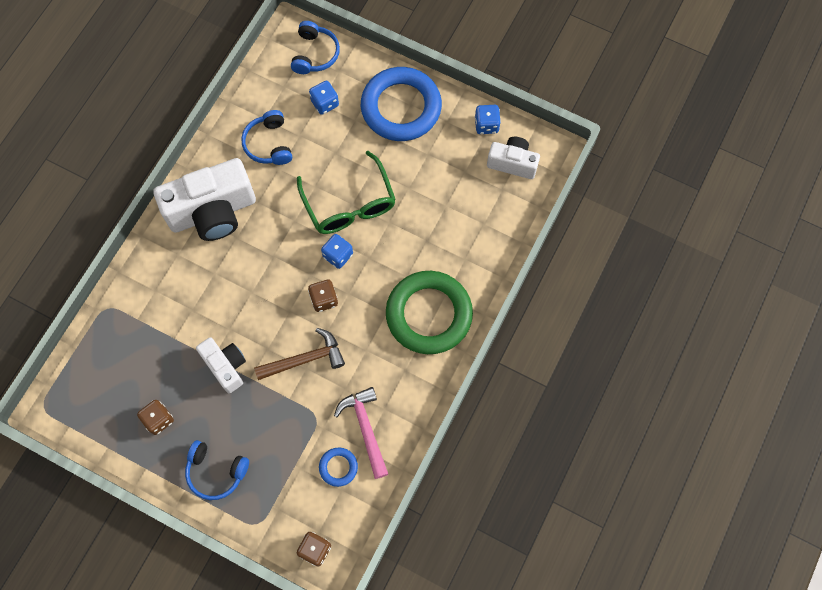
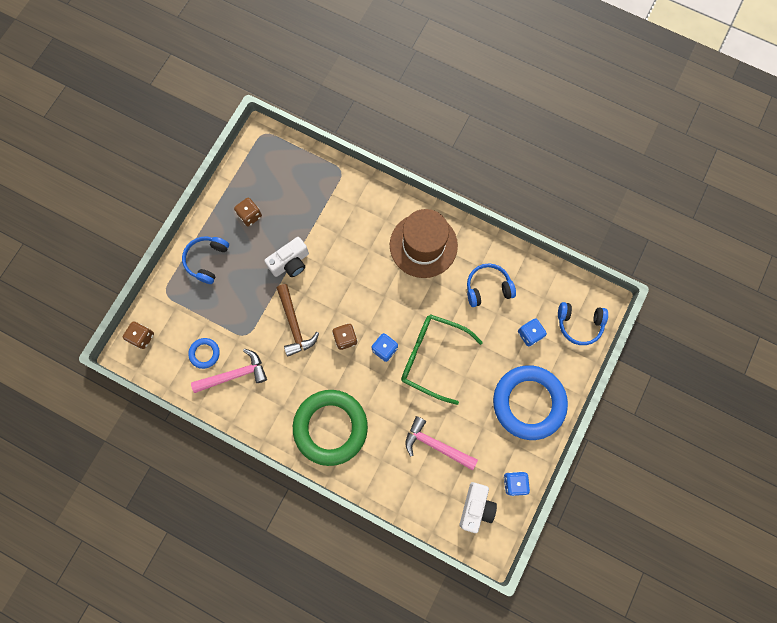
camera: 90 degrees right, 5 degrees up
(213, 212) = (423, 245): white camera -> brown hat
(349, 203) = (433, 357): green glasses -> green glasses turned 45 degrees clockwise
(447, 202) = (435, 445): none -> pink hammer

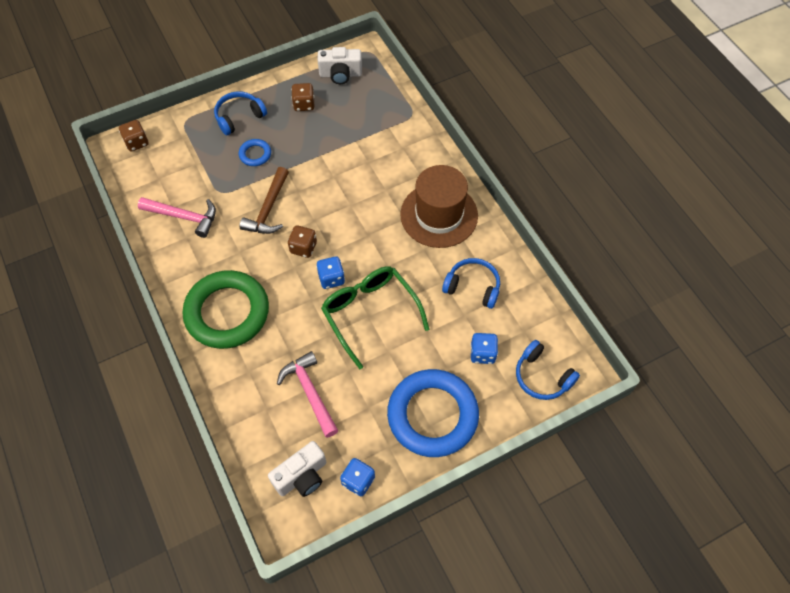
camera: 35 degrees right, 15 degrees down
(204, 353) = (174, 185): blue ring -> blue ring (255, 154)
(290, 263) = (307, 159): white camera -> white camera (340, 74)

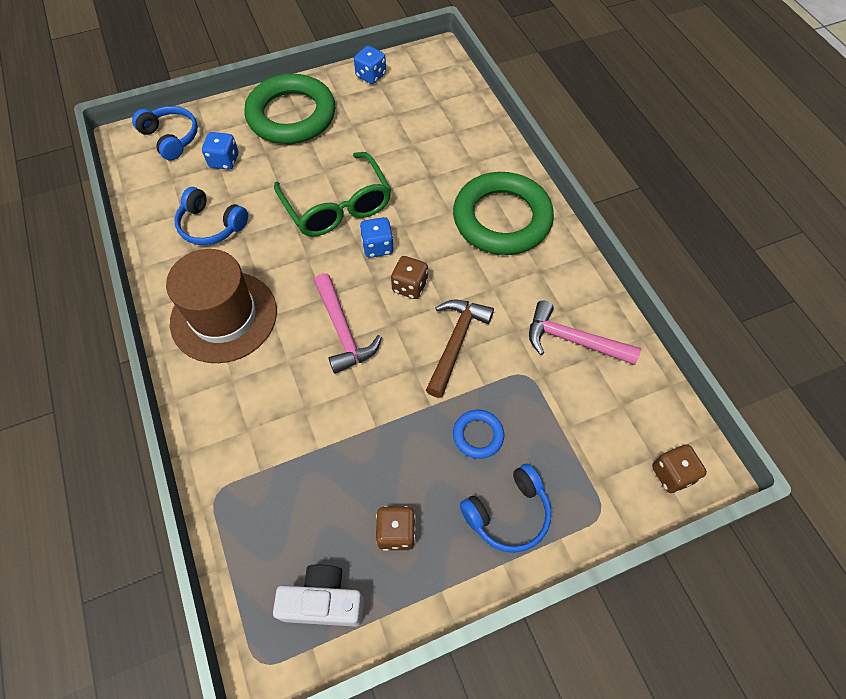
camera: 175 degrees left, 0 degrees up
(302, 476) = (421, 81): white camera -> none
(310, 392) = (410, 140): pink hammer -> pink hammer (343, 331)
(432, 415) = (291, 115): blue ring -> green ring

